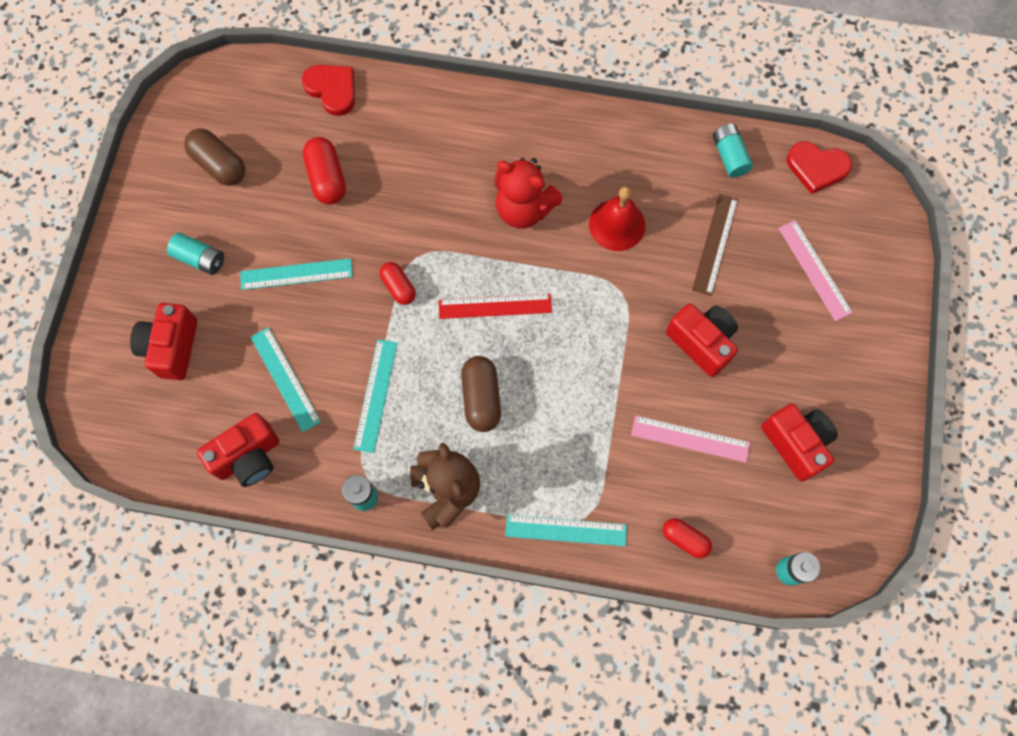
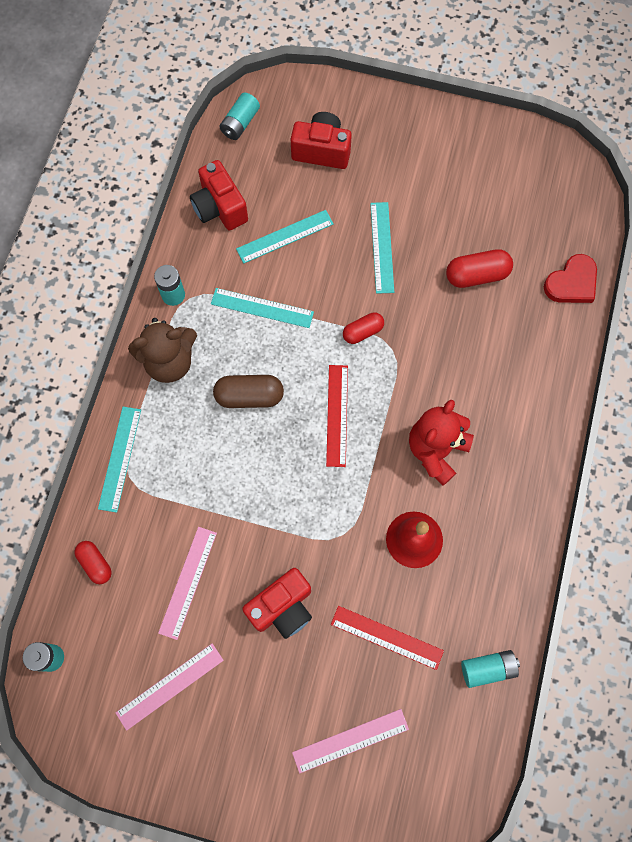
camera: 95 degrees right, 0 degrees up
(200, 259) = (402, 171): turquoise battery -> turquoise battery (240, 123)
(219, 165) = (494, 186): brown capsule -> none
(685, 539) = (95, 563): red capsule -> red capsule turned 75 degrees counterclockwise
(715, 244) = (387, 637): brown ruler -> red ruler
(796, 443) = (170, 686): red camera -> pink ruler
(816, 168) = (470, 765): red heart -> none

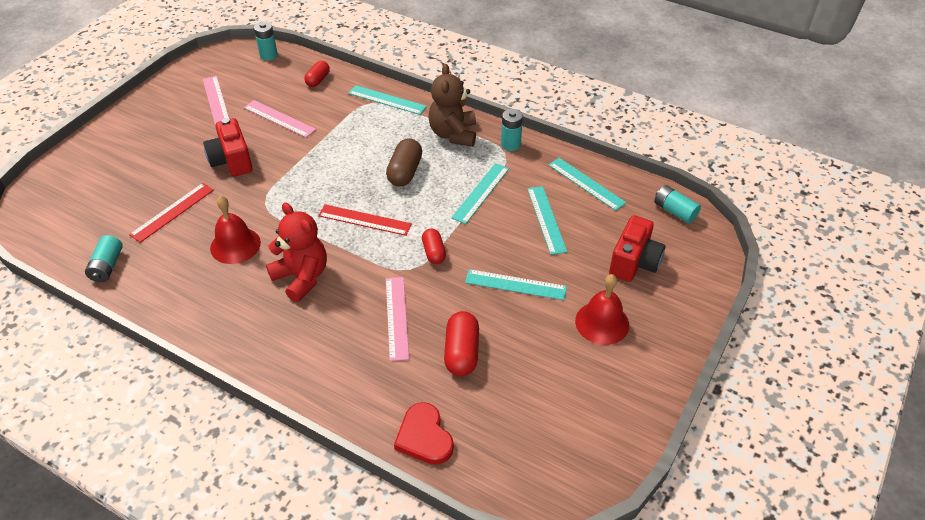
camera: 105 degrees right, 25 degrees down
(95, 563) = (318, 80): red capsule -> red capsule turned 45 degrees counterclockwise
(219, 208) = (586, 183): red camera -> turquoise ruler
(350, 740) = (117, 178): pink ruler -> pink ruler (397, 317)
(404, 168) = (602, 322): none -> red bell

